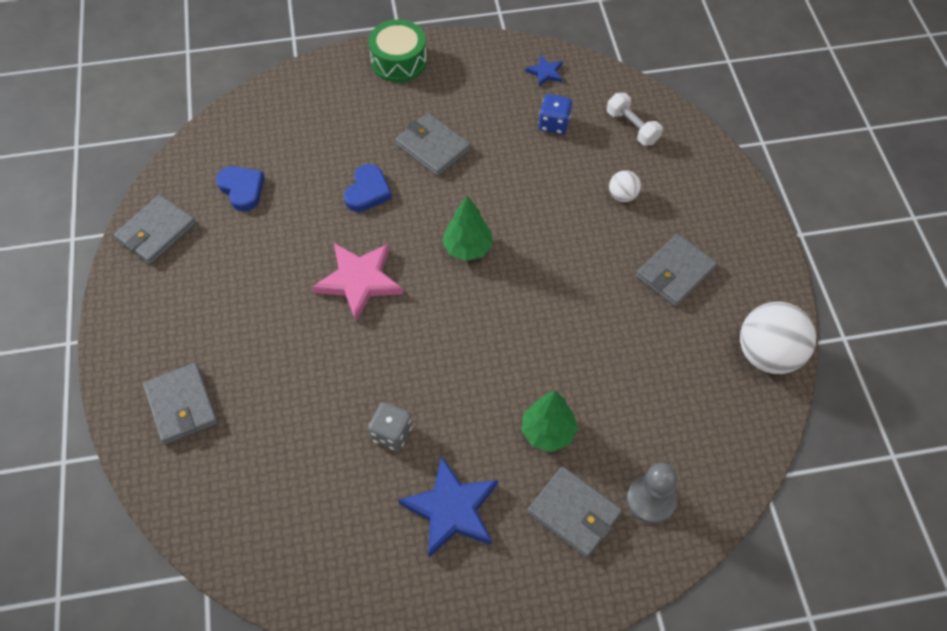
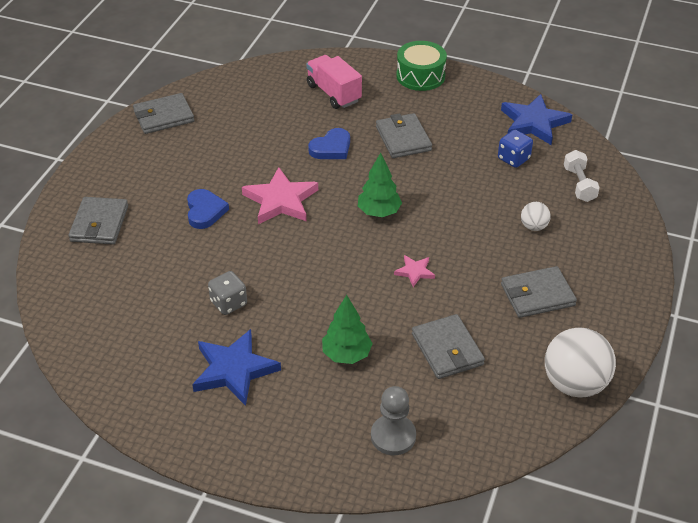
camera: 30 degrees right, 15 degrees down
(242, 189) = (242, 113): blue heart -> blue heart (205, 211)
(324, 121) = (333, 93): none -> pink truck
(545, 72) = (534, 123): blue star -> blue star, size x2.01
(548, 302) = (414, 272): none -> pink star
(574, 513) = (324, 416): grey wallet -> grey wallet (447, 349)

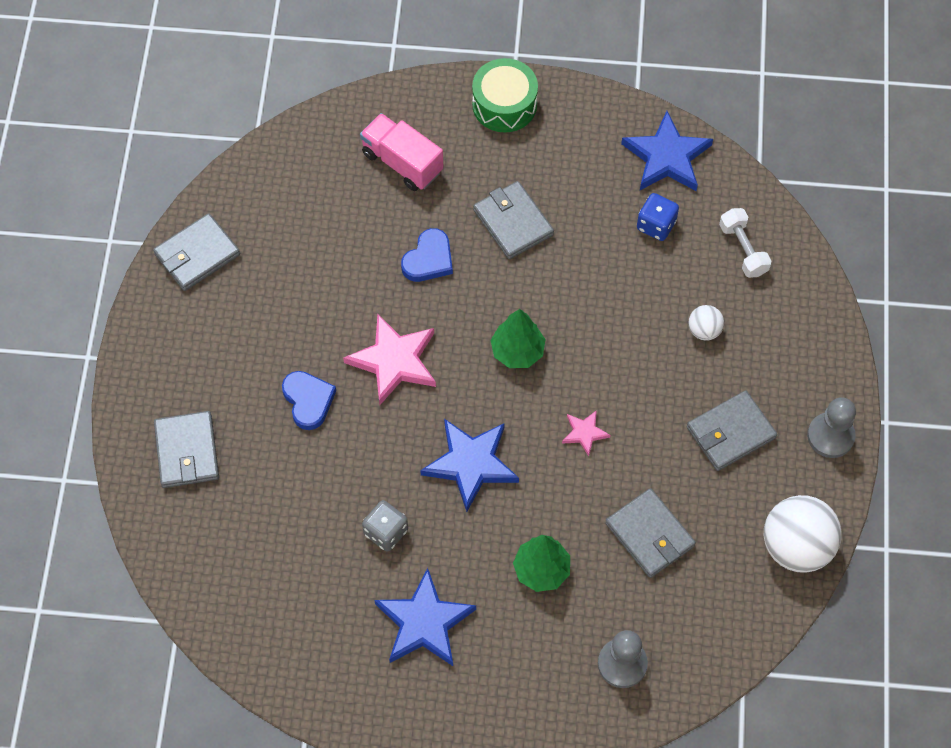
camera: 15 degrees left, 20 degrees up
(315, 273) = (470, 464): none -> blue star
(624, 314) = (830, 436): none -> grey pawn

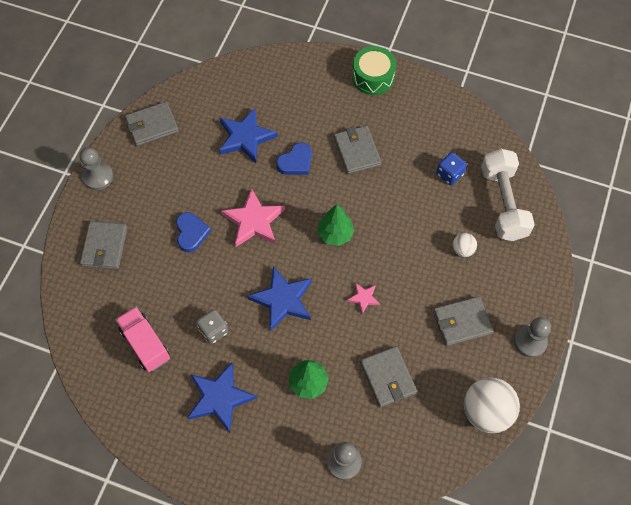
camera: 15 degrees right, 0 degrees up
(142, 351) = (98, 177): none -> grey pawn
(402, 162) = (297, 98): pink truck -> pink truck (145, 344)
(667, 157) = (468, 133): blue star -> blue star (246, 137)
(743, 249) = (503, 203): white dumbbell -> white dumbbell, size x1.86

